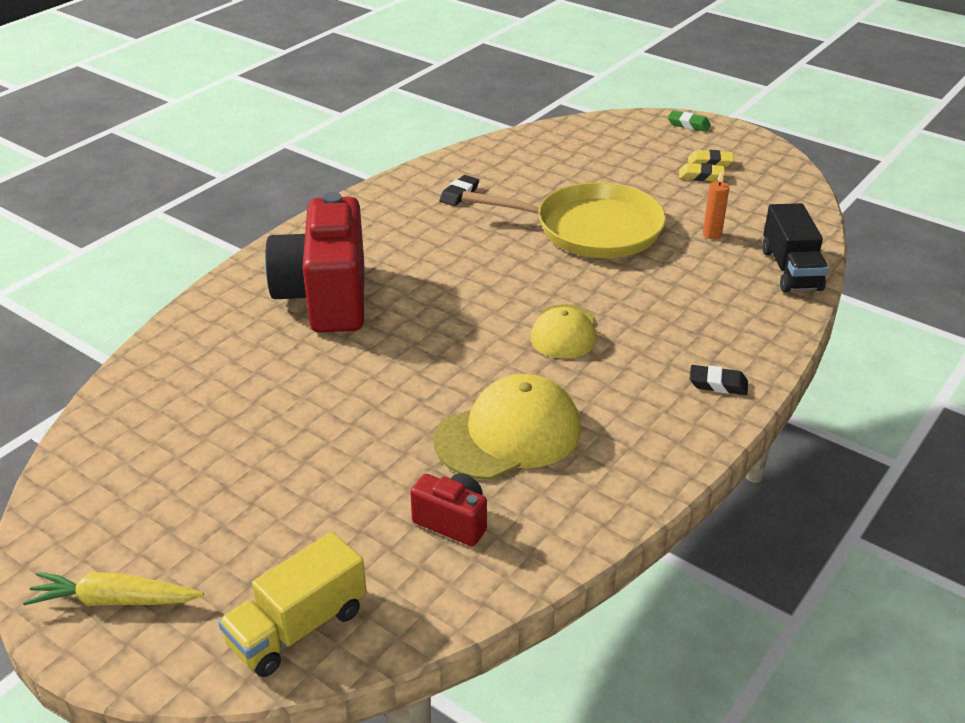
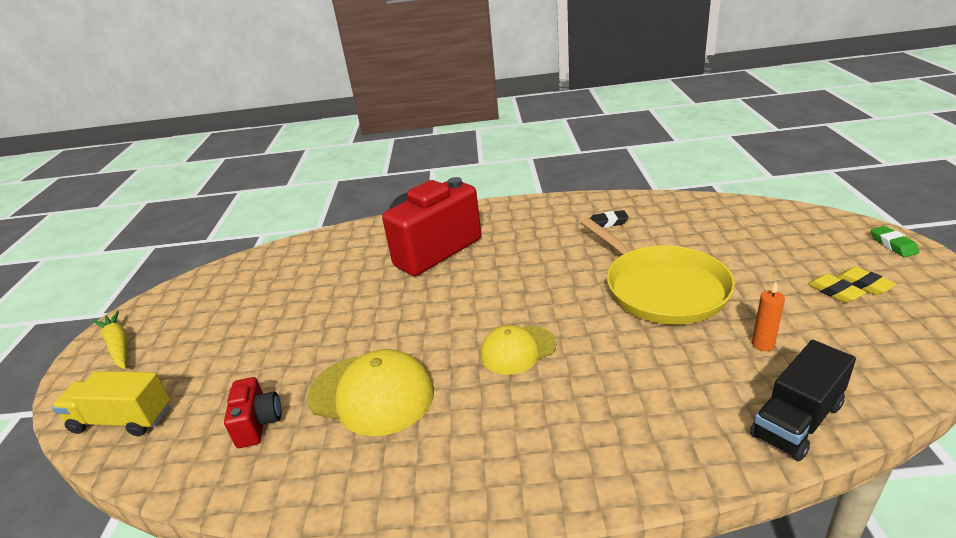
camera: 55 degrees right, 5 degrees down
(718, 384) = (556, 470): black eraser -> none

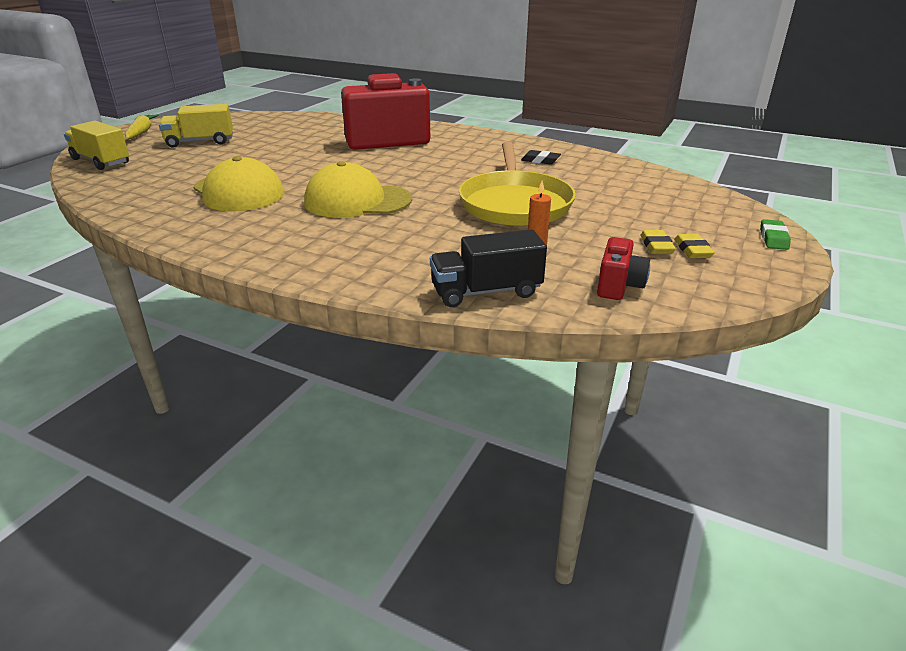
camera: 25 degrees right, 0 degrees up
(220, 332) = (200, 142): none -> yellow truck
(258, 424) = (161, 184): red camera -> red camera (618, 286)
(517, 350) = (357, 201): yellow cap -> yellow cap, size x1.57

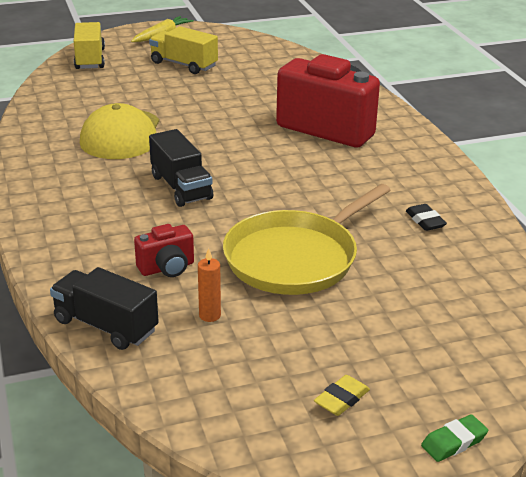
camera: 45 degrees right, 0 degrees up
(357, 201) = (181, 187): yellow cap -> black truck
(618, 286) = (203, 387): red camera -> red camera (167, 268)
(656, 246) = (319, 374): yellow eraser -> none

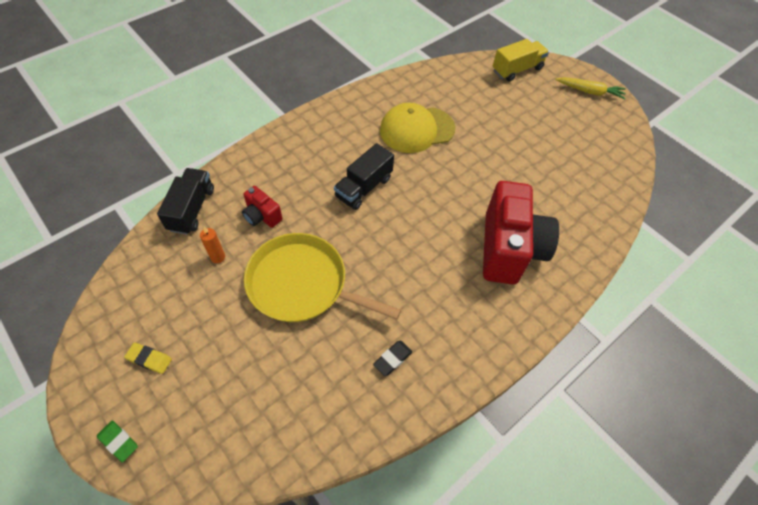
camera: 65 degrees right, 25 degrees up
(184, 65) = (549, 122): yellow truck -> none

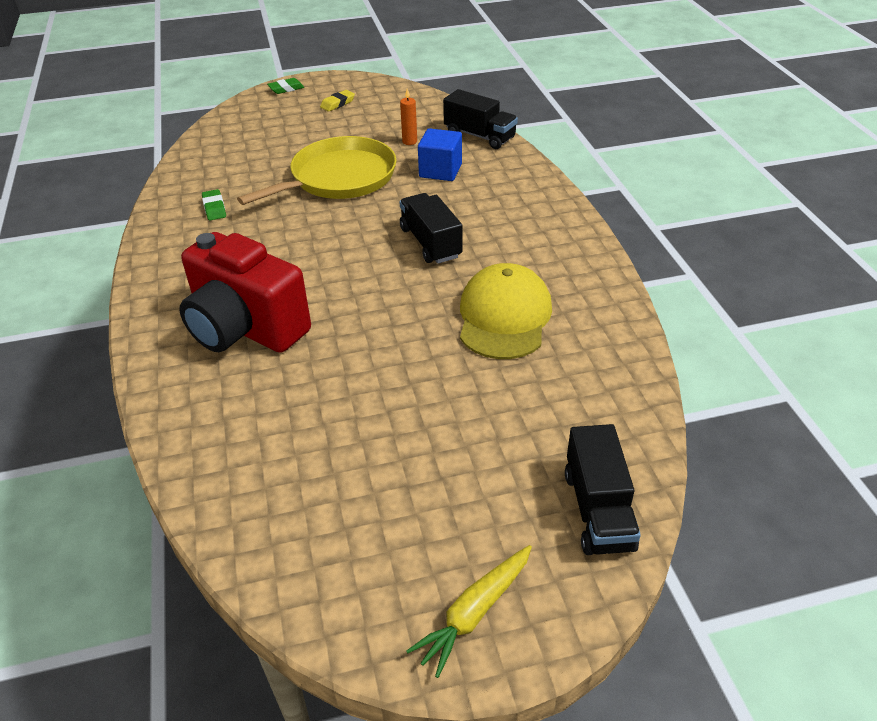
camera: 120 degrees right, 15 degrees down
(262, 216) = (440, 171): red camera -> blue cube
(392, 359) = (214, 208): black eraser -> green eraser
(517, 70) = (598, 510): yellow truck -> black truck

